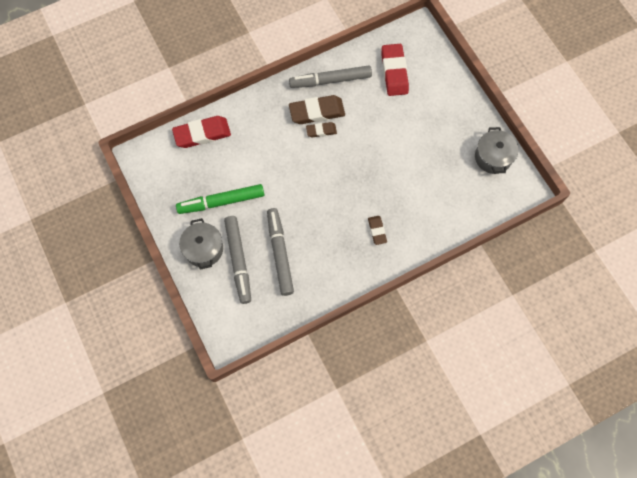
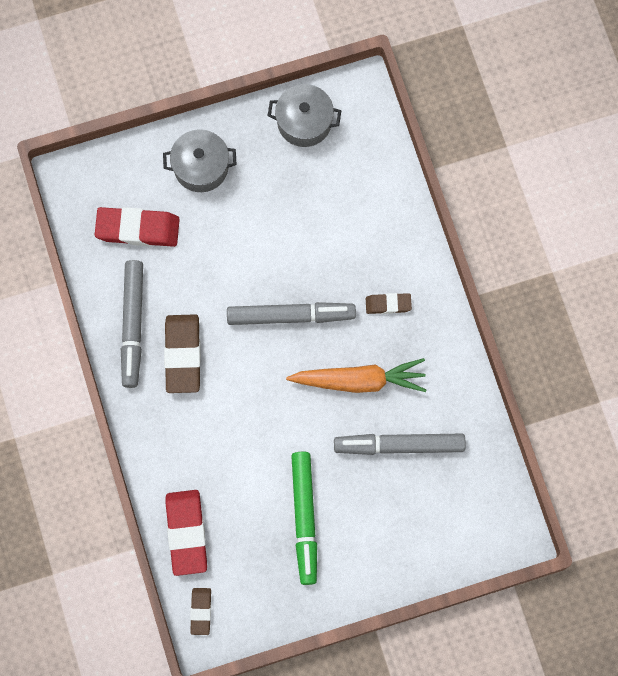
camera: 80 degrees left, 5 degrees up
(204, 249) = (374, 554): grey pot -> grey pot (201, 167)
(238, 261) = (401, 506): grey marker -> grey marker (290, 316)
(320, 221) = (359, 380): none -> orange carrot
(321, 131) = (216, 354): brown eraser -> brown eraser (201, 611)

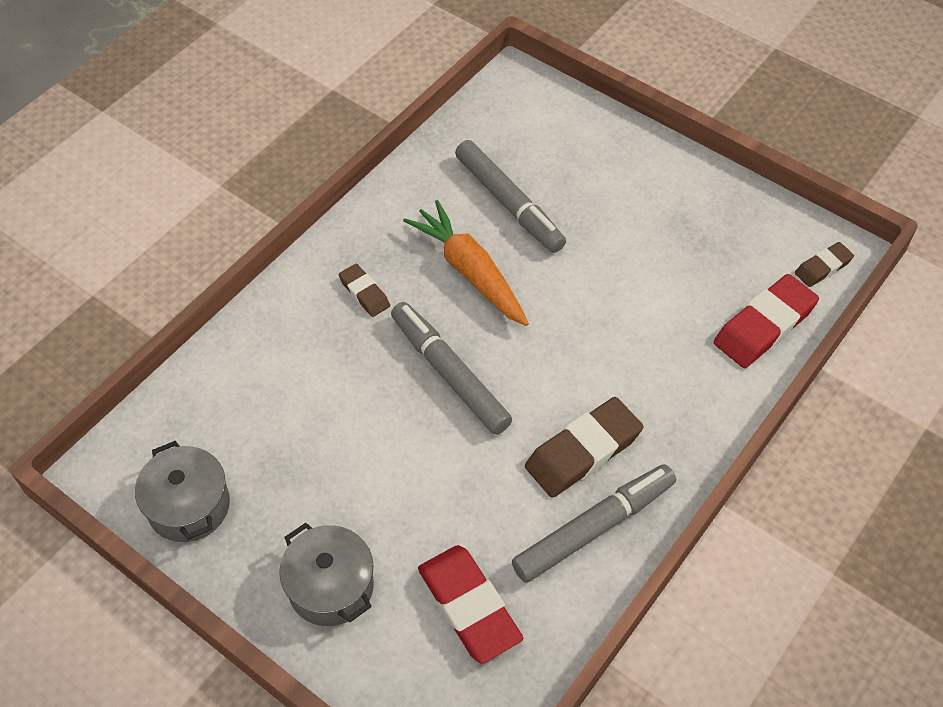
camera: 125 degrees left, 20 degrees down
(304, 518) = (651, 237): green marker -> none

